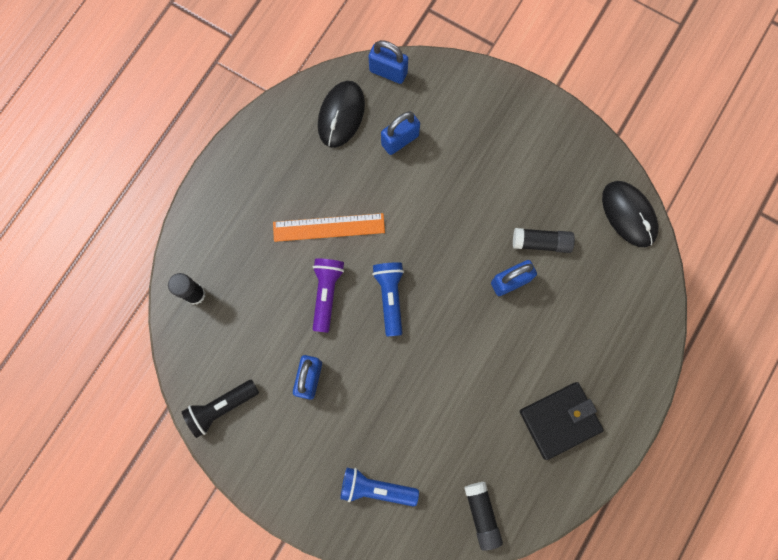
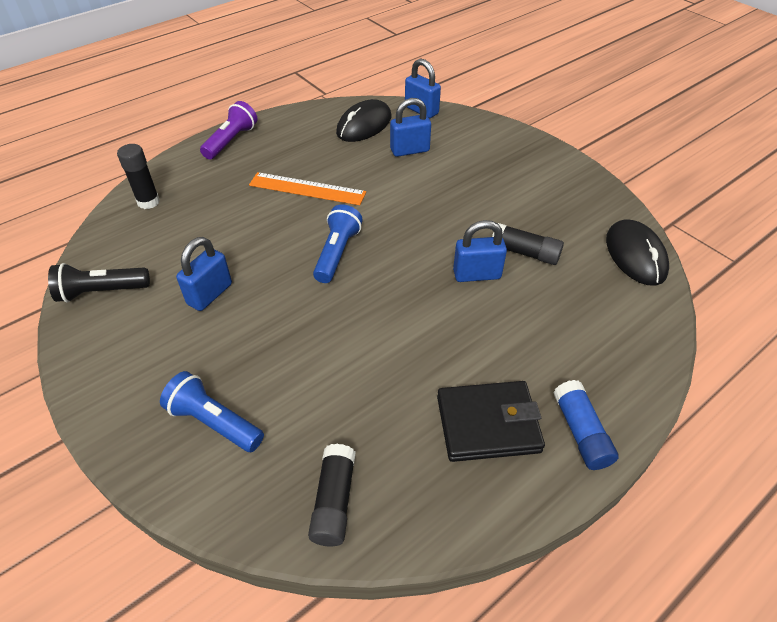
camera: 20 degrees right, 30 degrees down
(326, 293) = (273, 233): purple flashlight -> purple flashlight (231, 141)
(622, 404) = (581, 432): none -> blue glue stick

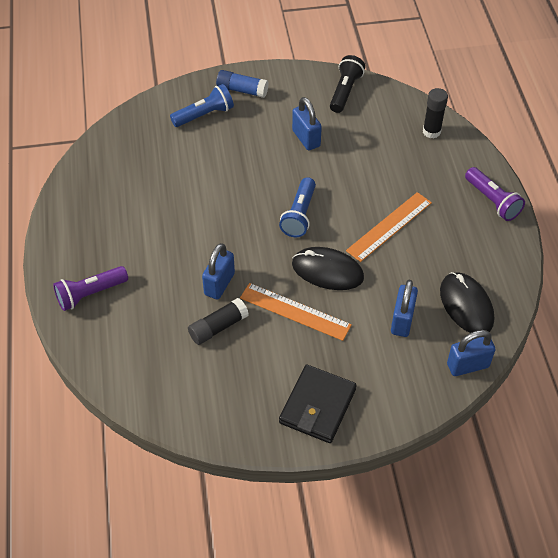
camera: 120 degrees right, 5 degrees up
(334, 501) = (120, 144): black glue stick -> none
(337, 253) = (299, 215): blue flashlight -> blue flashlight turned 60 degrees clockwise
(458, 211) = (295, 311): none -> orange ruler
(488, 424) = (107, 225): black wallet -> black wallet (317, 406)
(581, 432) = (66, 263): blue glue stick -> blue glue stick (242, 90)
(593, 378) = (90, 294): none -> purple flashlight
(635, 255) = (161, 400): black mouse -> black mouse (327, 271)

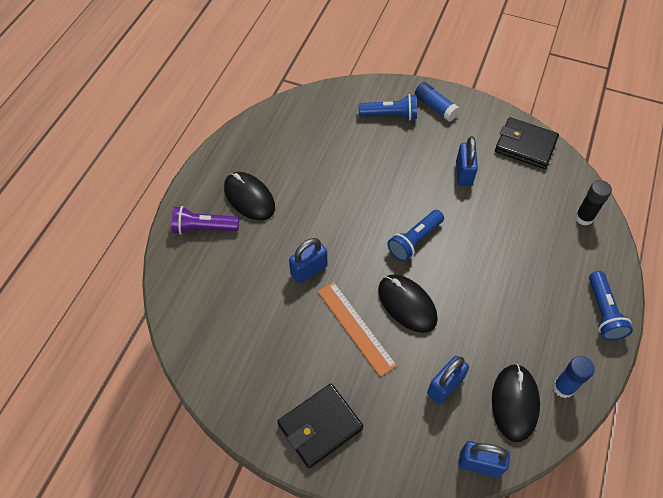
camera: 30 degrees right, 5 degrees up
(117, 247) = (249, 198): none -> black mouse
(218, 327) = (283, 308): black glue stick -> none
(345, 91) = (525, 145): black flashlight -> black wallet
(389, 226) = (488, 290): orange ruler -> none
(492, 201) = (603, 312): purple flashlight -> blue flashlight
(496, 274) = (563, 387): none -> blue glue stick

